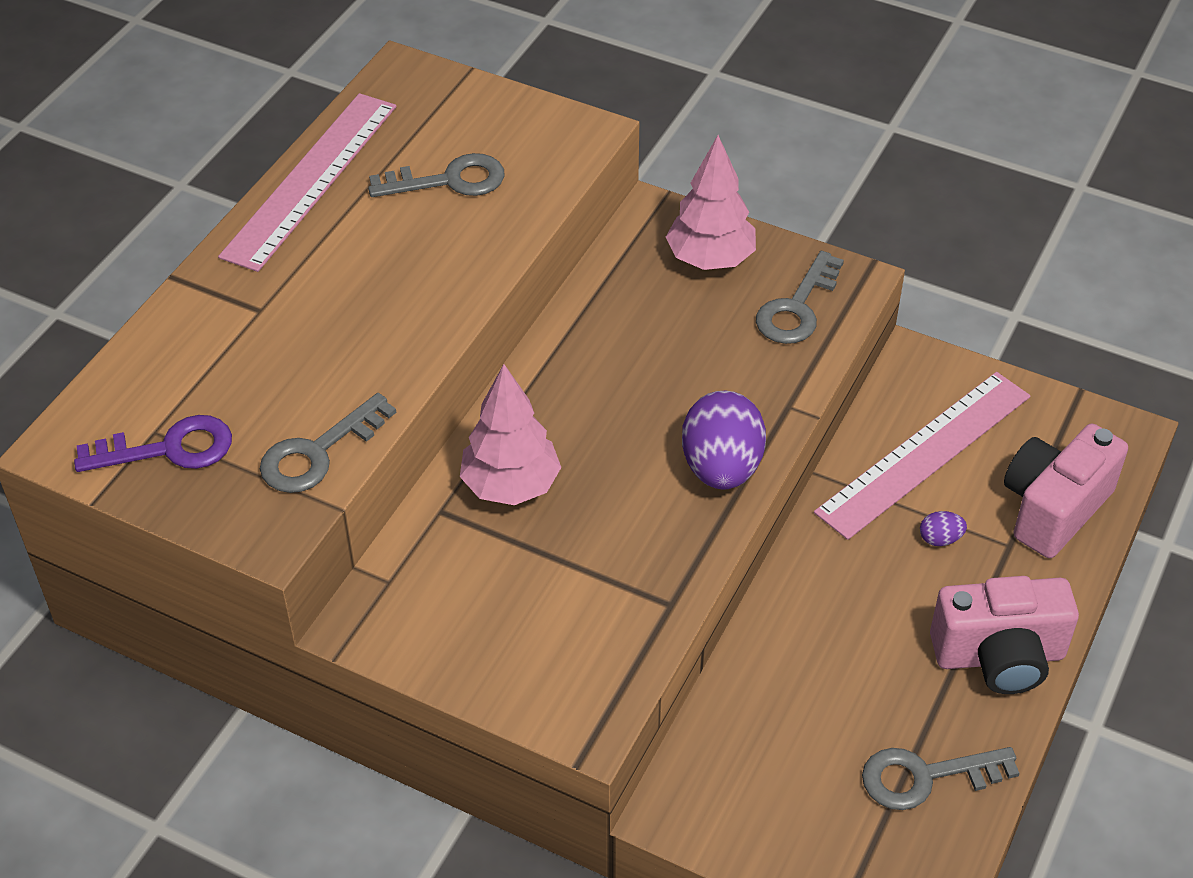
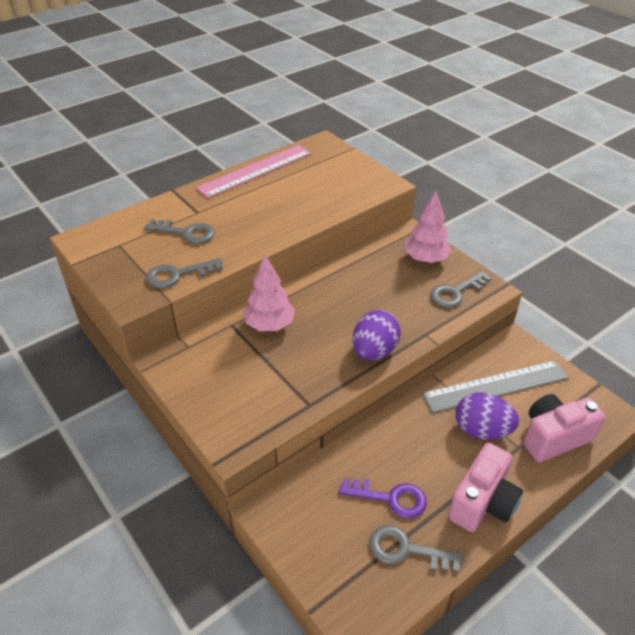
camera: 25 degrees right, 5 degrees down
(169, 449) = (119, 253): purple key -> purple key (390, 498)
(449, 180) = (313, 186): grey key -> grey key (186, 232)
(924, 453) = (496, 386): pink ruler -> grey ruler
(940, 539) = (482, 430): purple egg -> purple egg, size x2.33
(999, 657) = (482, 502): pink camera -> pink camera turned 75 degrees counterclockwise

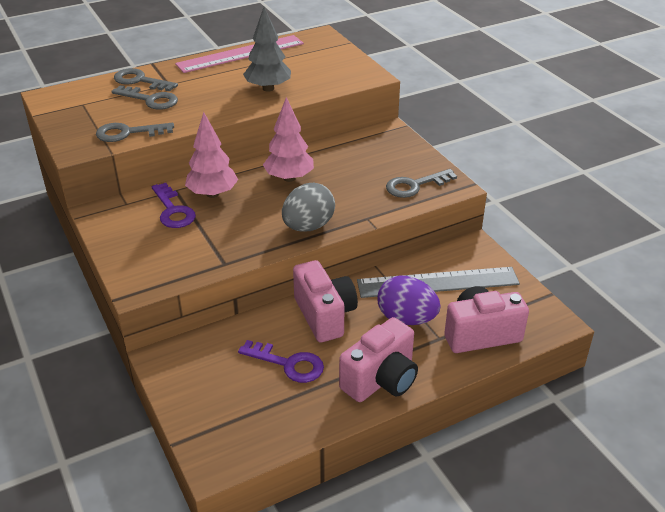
camera: 10 degrees right, 5 degrees down
(237, 349) = (173, 210): none -> purple key
(296, 207) = (268, 88): none -> grey tree
(374, 351) = (308, 226): purple egg -> grey egg
(405, 438) = (324, 315): none -> pink camera
(406, 550) = (287, 408): grey key -> grey key (140, 81)
(425, 259) = (395, 154): pink tree -> pink tree (289, 178)

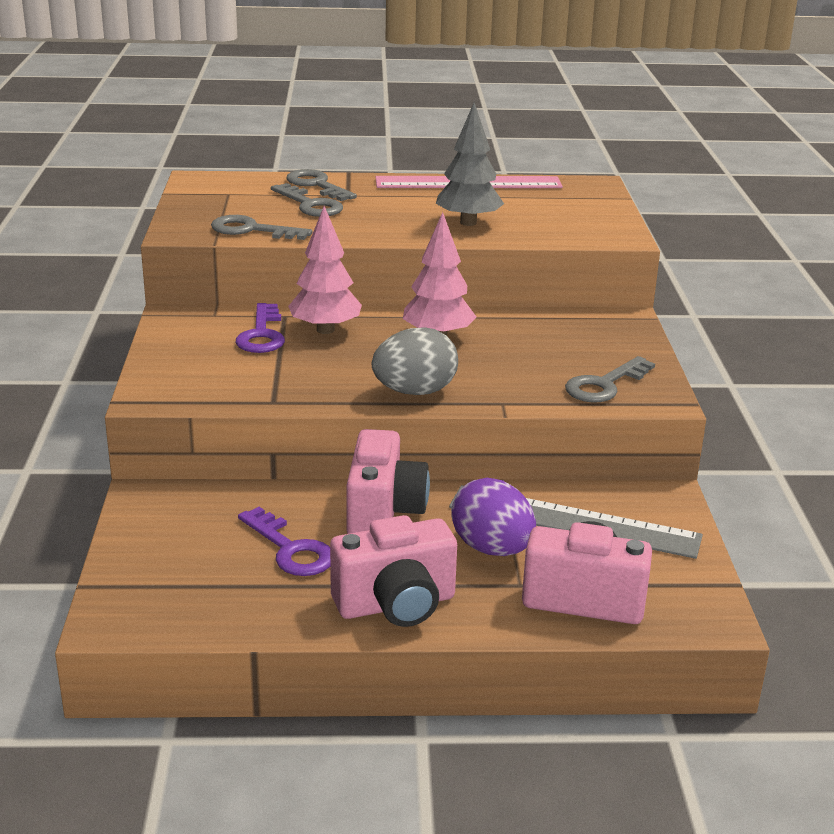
camera: 25 degrees right, 10 degrees down
(415, 185) = (604, 385): grey key -> grey key turned 45 degrees counterclockwise

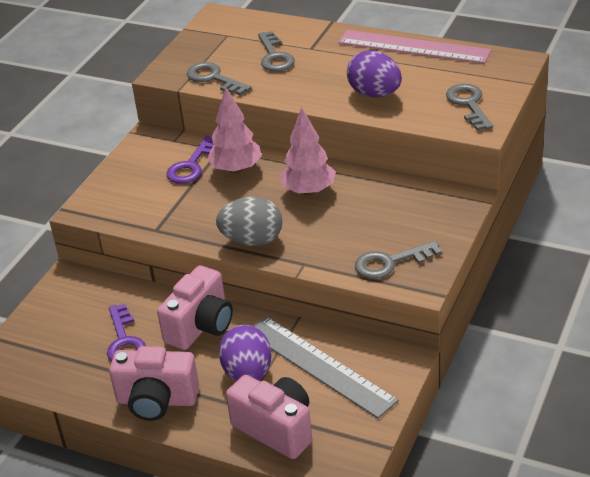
camera: 30 degrees right, 10 degrees up
(317, 185) = (296, 34): grey key -> grey key (469, 104)
(468, 222) = (375, 94): grey tree -> purple egg

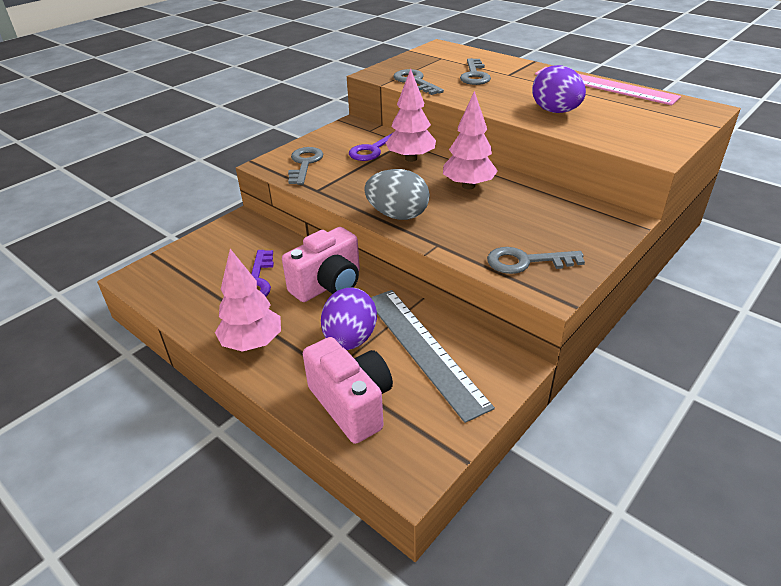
camera: 15 degrees right, 0 degrees up
(157, 401) = (252, 343): pink camera -> pink tree
(469, 104) = (648, 132): grey key -> grey key (304, 164)

